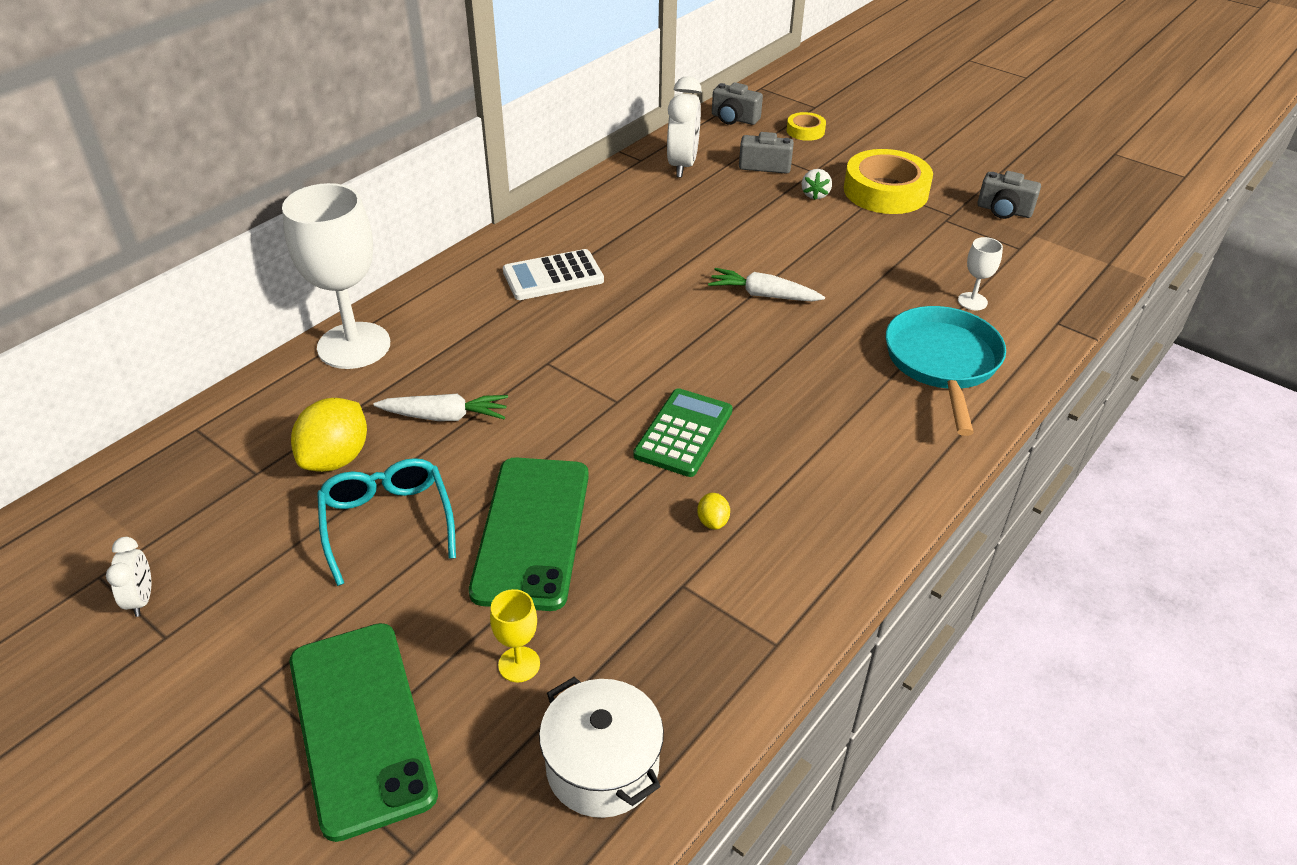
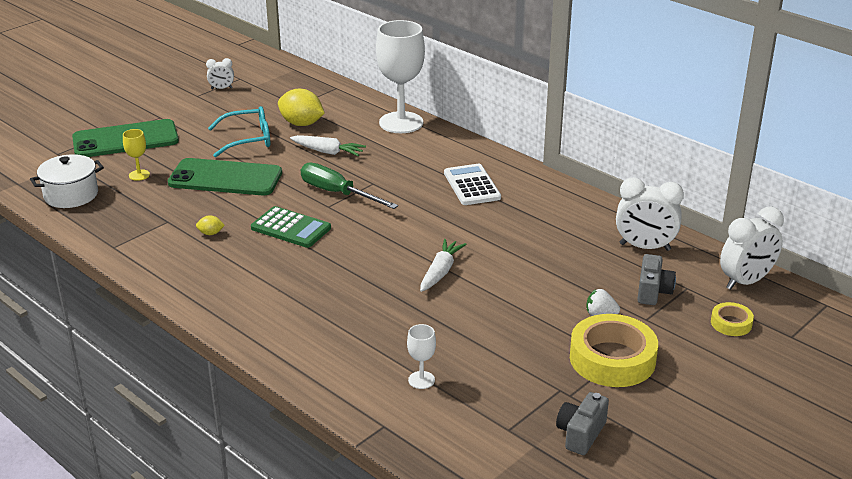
camera: 95 degrees right, 10 degrees down
(445, 416) = (328, 152): white carrot -> white carrot turned 75 degrees counterclockwise
(579, 395) = (337, 193): none -> green screwdriver
(734, 119) = (746, 282): grey camera -> white clock
(942, 363) = (339, 348): turquoise pan -> none

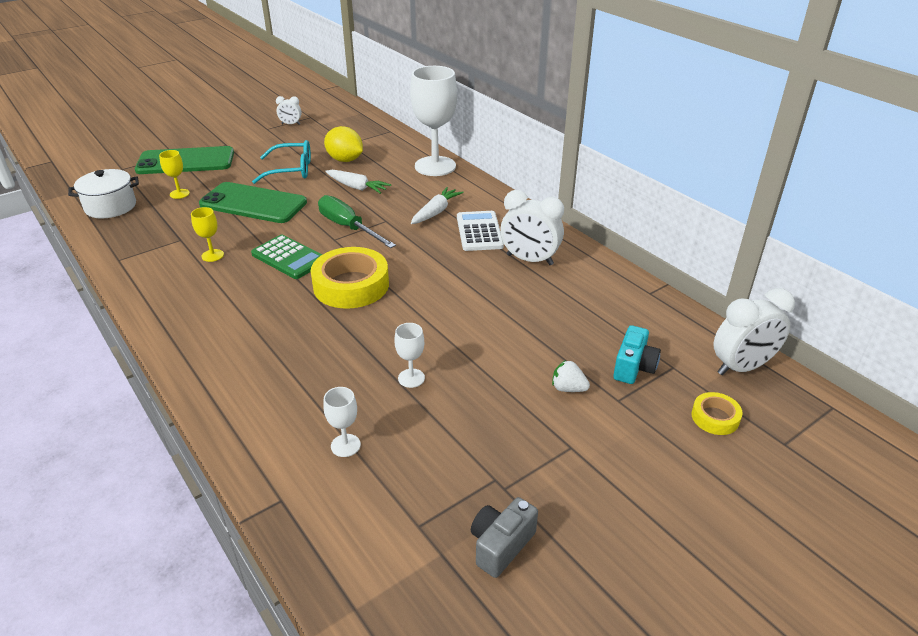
camera: 10 degrees right, 5 degrees up
(210, 233) = (212, 255): yellow lemon -> yellow goblet
(441, 271) = (415, 319): white carrot -> white carrot (436, 212)
(457, 321) = (411, 378): none -> white goblet
(612, 359) = (566, 446): yellow tape -> yellow tape (351, 285)
(644, 247) = (637, 314): white clock -> white clock (529, 260)
(653, 291) = (634, 367): grey camera -> turquoise camera

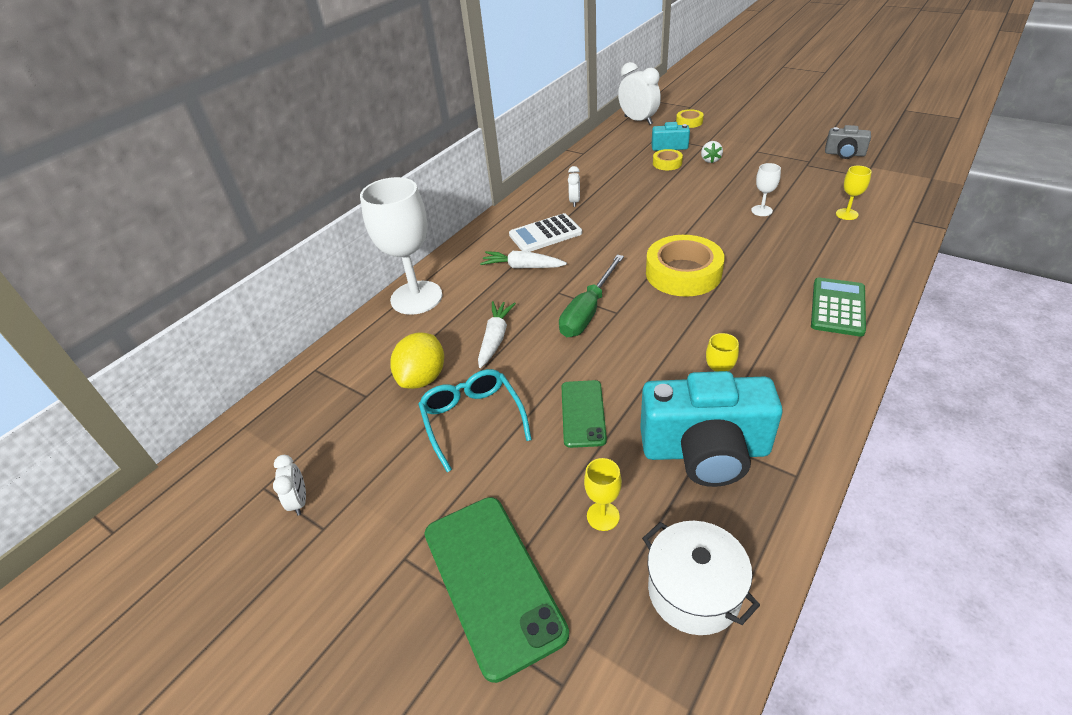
camera: 105 degrees left, 5 degrees up
(174, 235) = (705, 451): none -> turquoise camera
(253, 203) = (583, 413): green phone -> green phone, size x0.58
(289, 257) = (672, 328): green calculator -> green calculator (837, 307)
(345, 445) = (846, 214): white goblet -> yellow goblet
(529, 260) = (574, 202): white clock -> white clock, size x0.53
(581, 348) = (667, 163): none -> yellow tape

